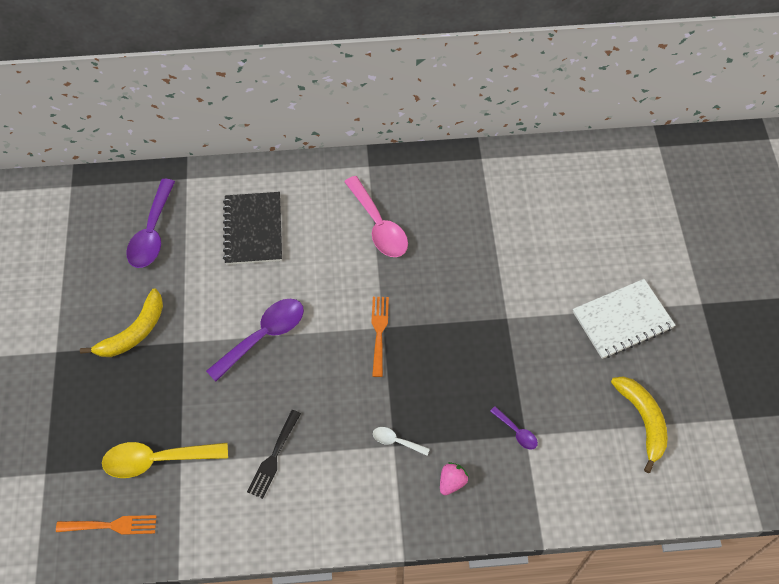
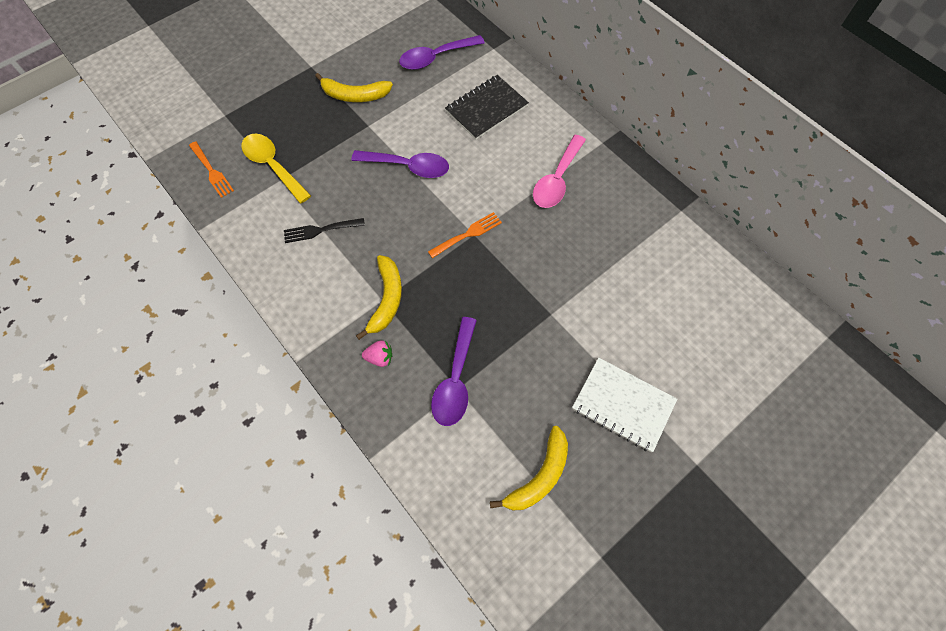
camera: 55 degrees right, 5 degrees up
(396, 441) = (386, 299): white spoon -> yellow banana
(516, 432) = (455, 380): purple spoon -> purple spoon, size x2.07

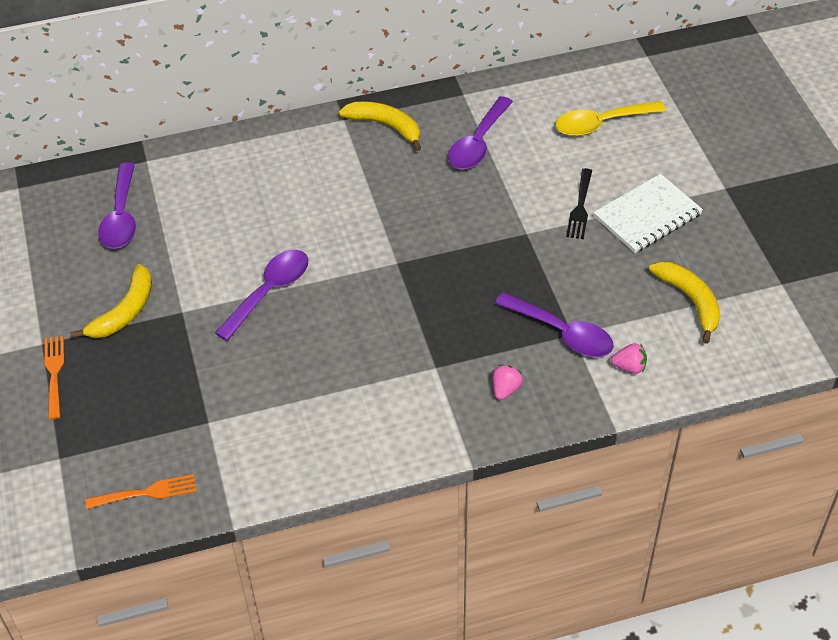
camera: 65 degrees left, 15 degrees down
(273, 166) = (181, 424): yellow spoon -> yellow spoon (601, 124)
(320, 230) = (309, 400): black fork -> black fork (580, 207)
(386, 299) = (437, 363): yellow banana -> yellow banana (386, 126)
(441, 447) = (629, 367): none -> pink strawberry
(468, 234) = (393, 268): orange fork -> orange fork (54, 373)
(486, 108) = (232, 196): black notebook -> none
(557, 180) = (369, 172): pink spoon -> none
(631, 242) = (478, 143): none -> purple spoon

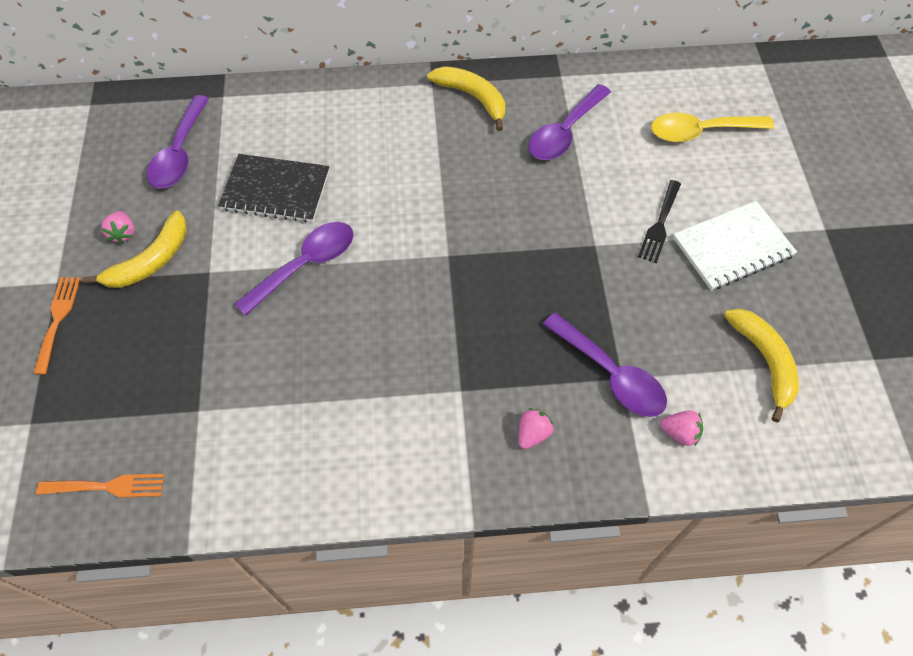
camera: 10 degrees right, 10 degrees up
(91, 293) = (123, 234): none -> pink strawberry
(223, 234) = (276, 190): none -> black notebook

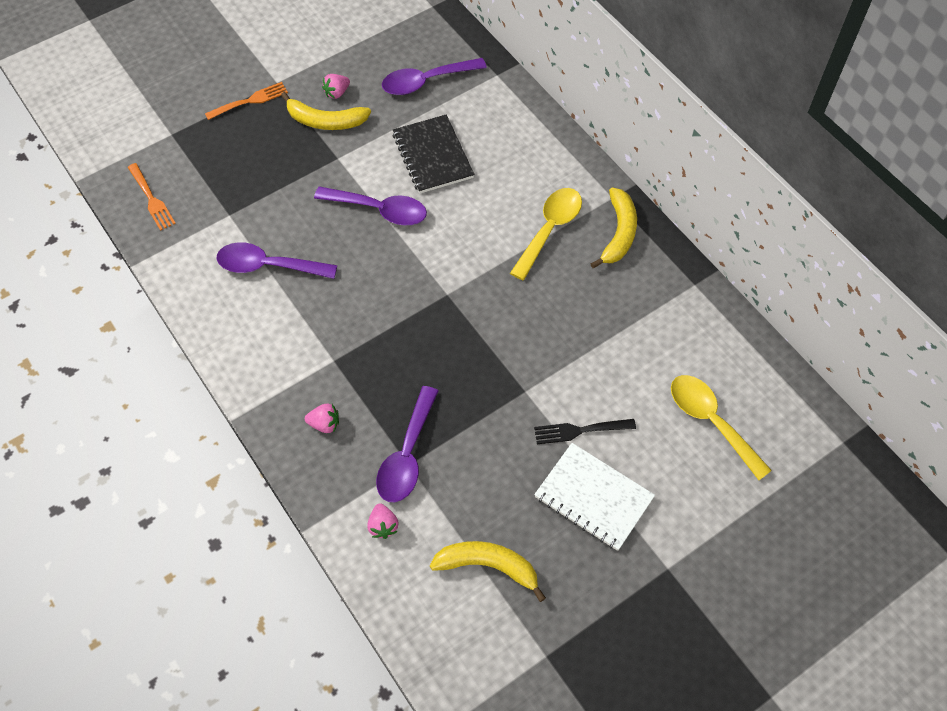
camera: 60 degrees right, 0 degrees up
(432, 143) = (549, 229): none -> yellow spoon
(564, 132) = (630, 316): purple spoon -> purple spoon (268, 266)
(764, 361) = (488, 566): yellow banana -> yellow banana turned 120 degrees counterclockwise

